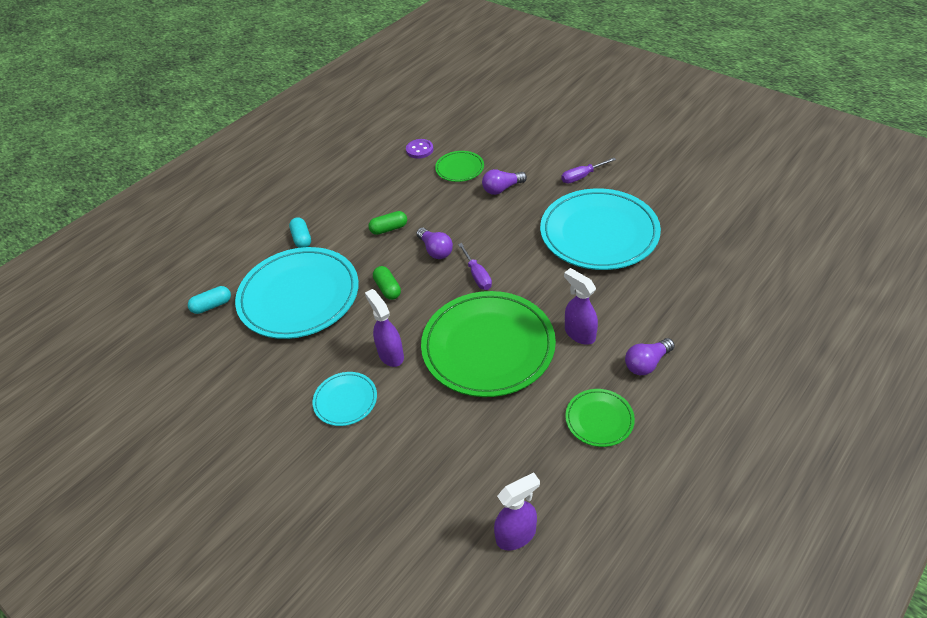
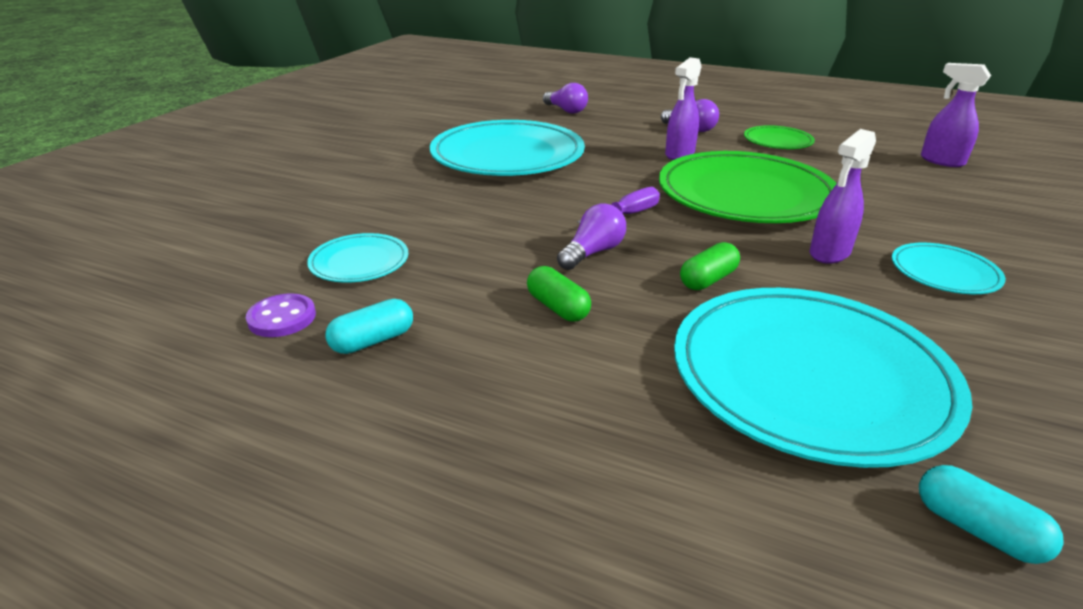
camera: 110 degrees left, 15 degrees down
(302, 239) = (643, 427): turquoise capsule -> turquoise capsule (373, 341)
(459, 168) = (359, 262): green plate -> turquoise plate
(502, 189) = (420, 219): purple light bulb -> purple light bulb (566, 110)
(581, 177) = (389, 171): purple screwdriver -> none

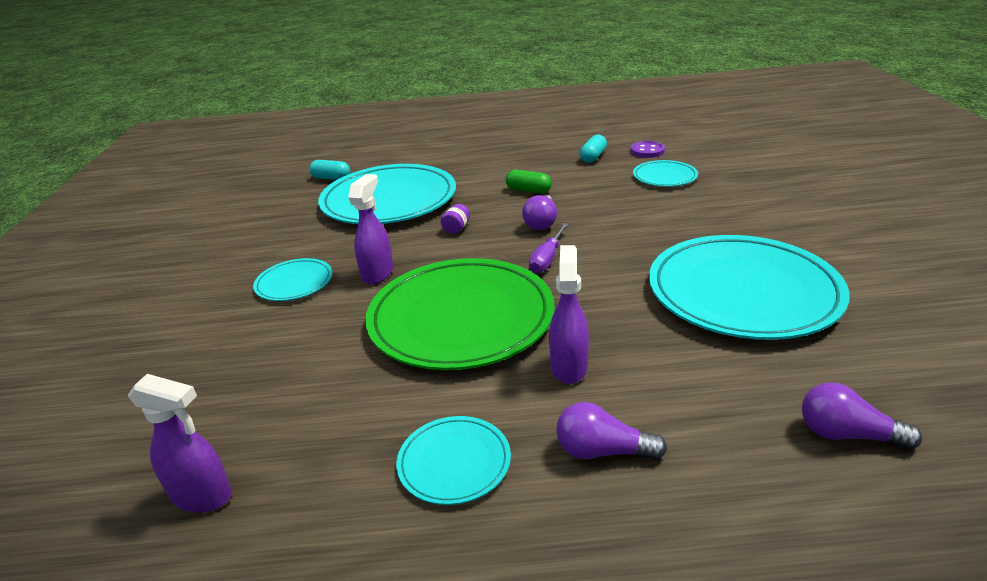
camera: 155 degrees right, 0 degrees up
(708, 280) = (456, 228): green capsule -> purple jar
(777, 141) = (454, 463): green plate -> turquoise plate

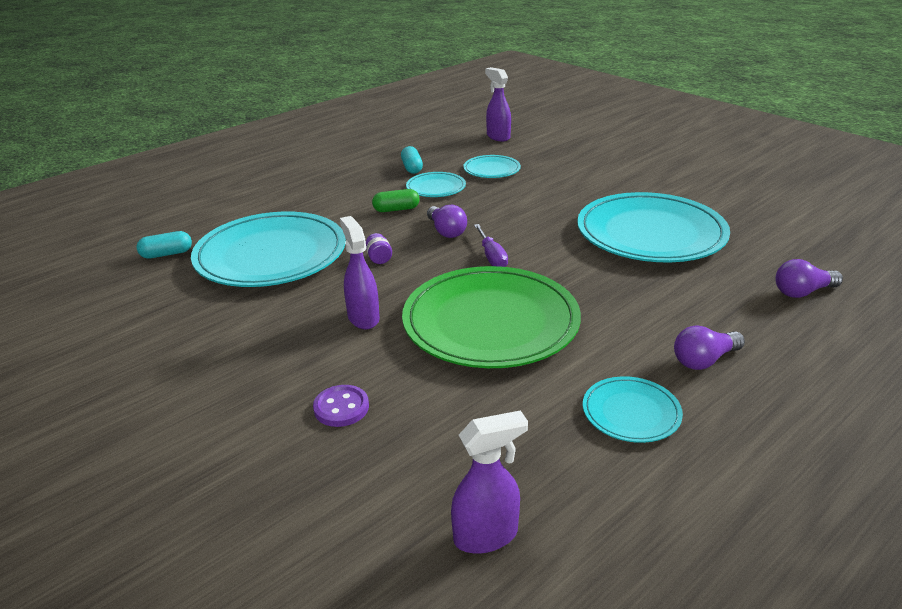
camera: 40 degrees left, 0 degrees up
(294, 283) = (290, 356): turquoise plate -> turquoise plate (436, 188)
(569, 367) = (614, 322): purple spray bottle -> purple spray bottle (498, 137)
(647, 151) = (450, 153): purple button -> purple button (341, 408)

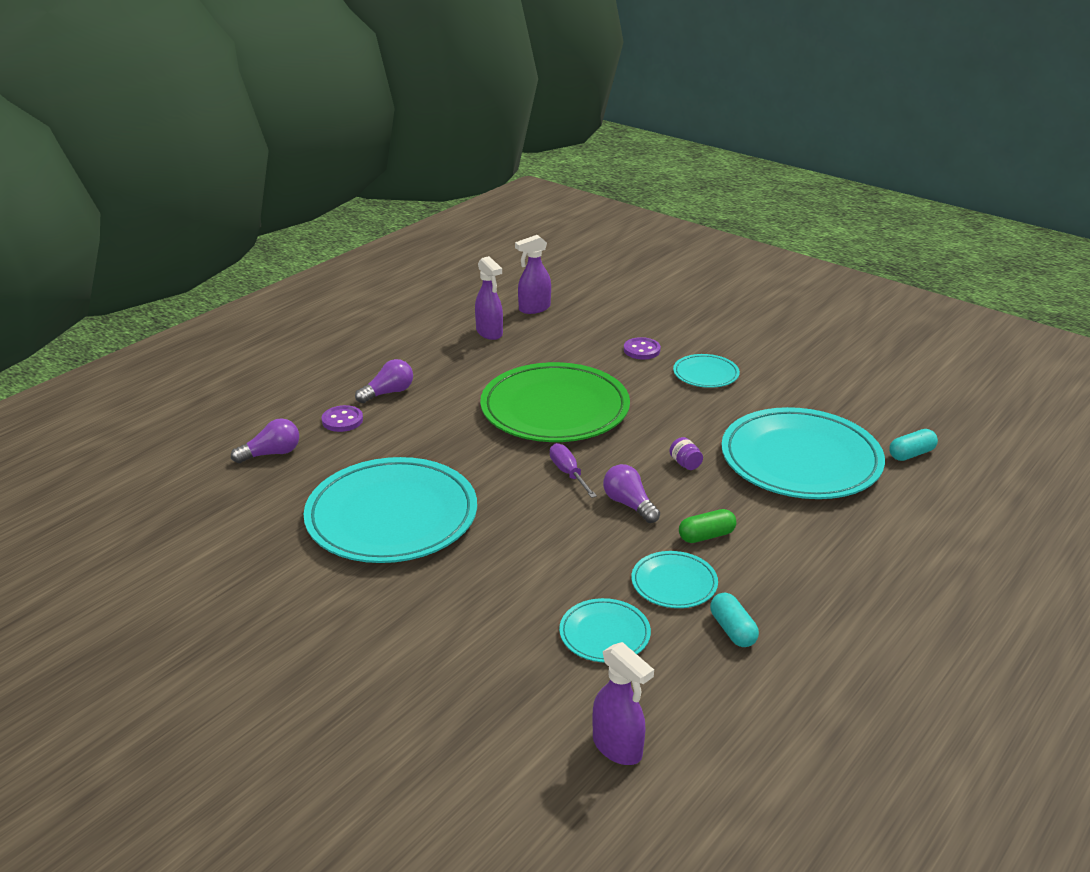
camera: 170 degrees right, 0 degrees up
(363, 318) = (663, 406): purple spray bottle -> purple spray bottle (489, 333)
(631, 413) = (450, 360): turquoise plate -> turquoise plate (705, 374)
(745, 325) = (342, 420): none -> purple button

